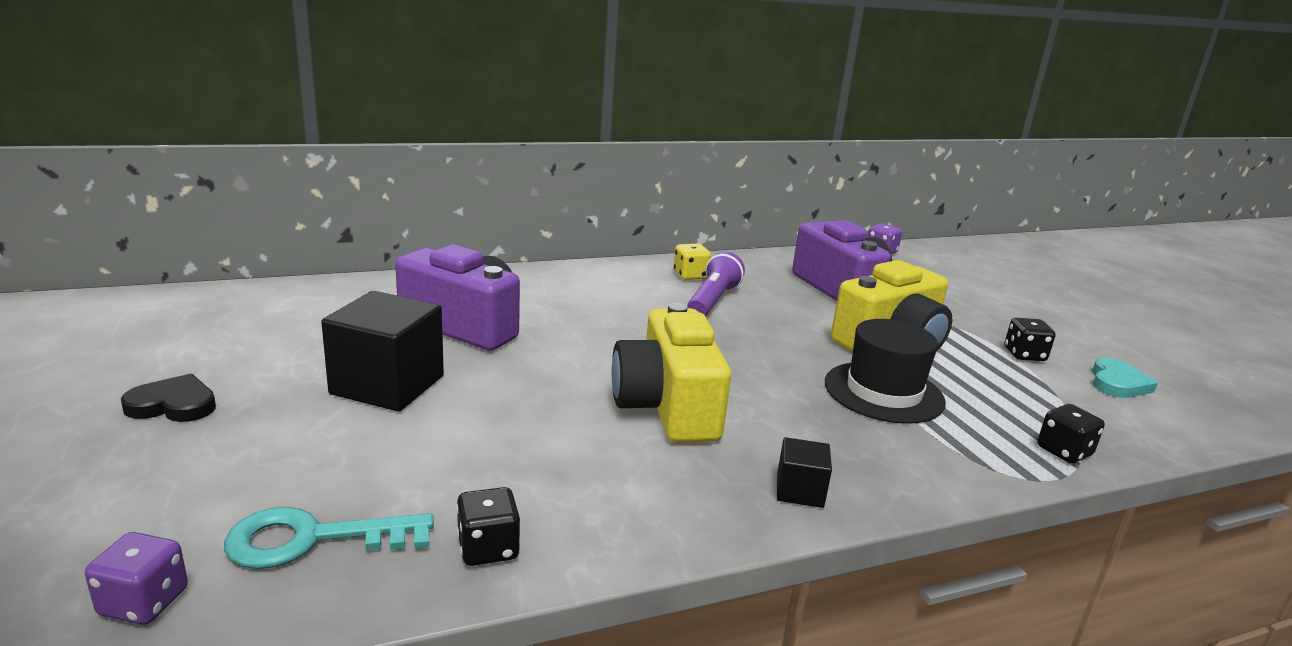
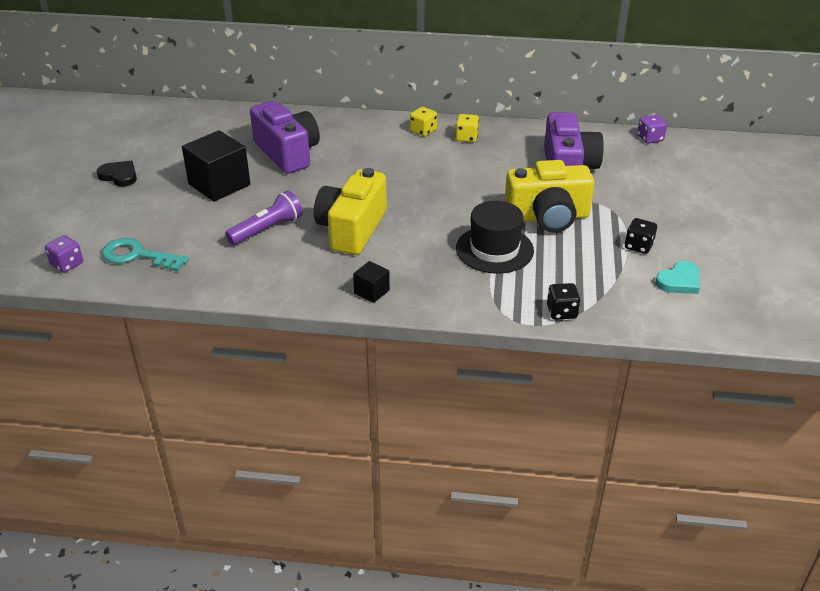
camera: 30 degrees right, 15 degrees up
(488, 548) = (202, 278): black dice -> none
(629, 275) = (423, 131): none -> yellow dice
(712, 301) = (459, 161): purple flashlight -> purple flashlight (267, 229)

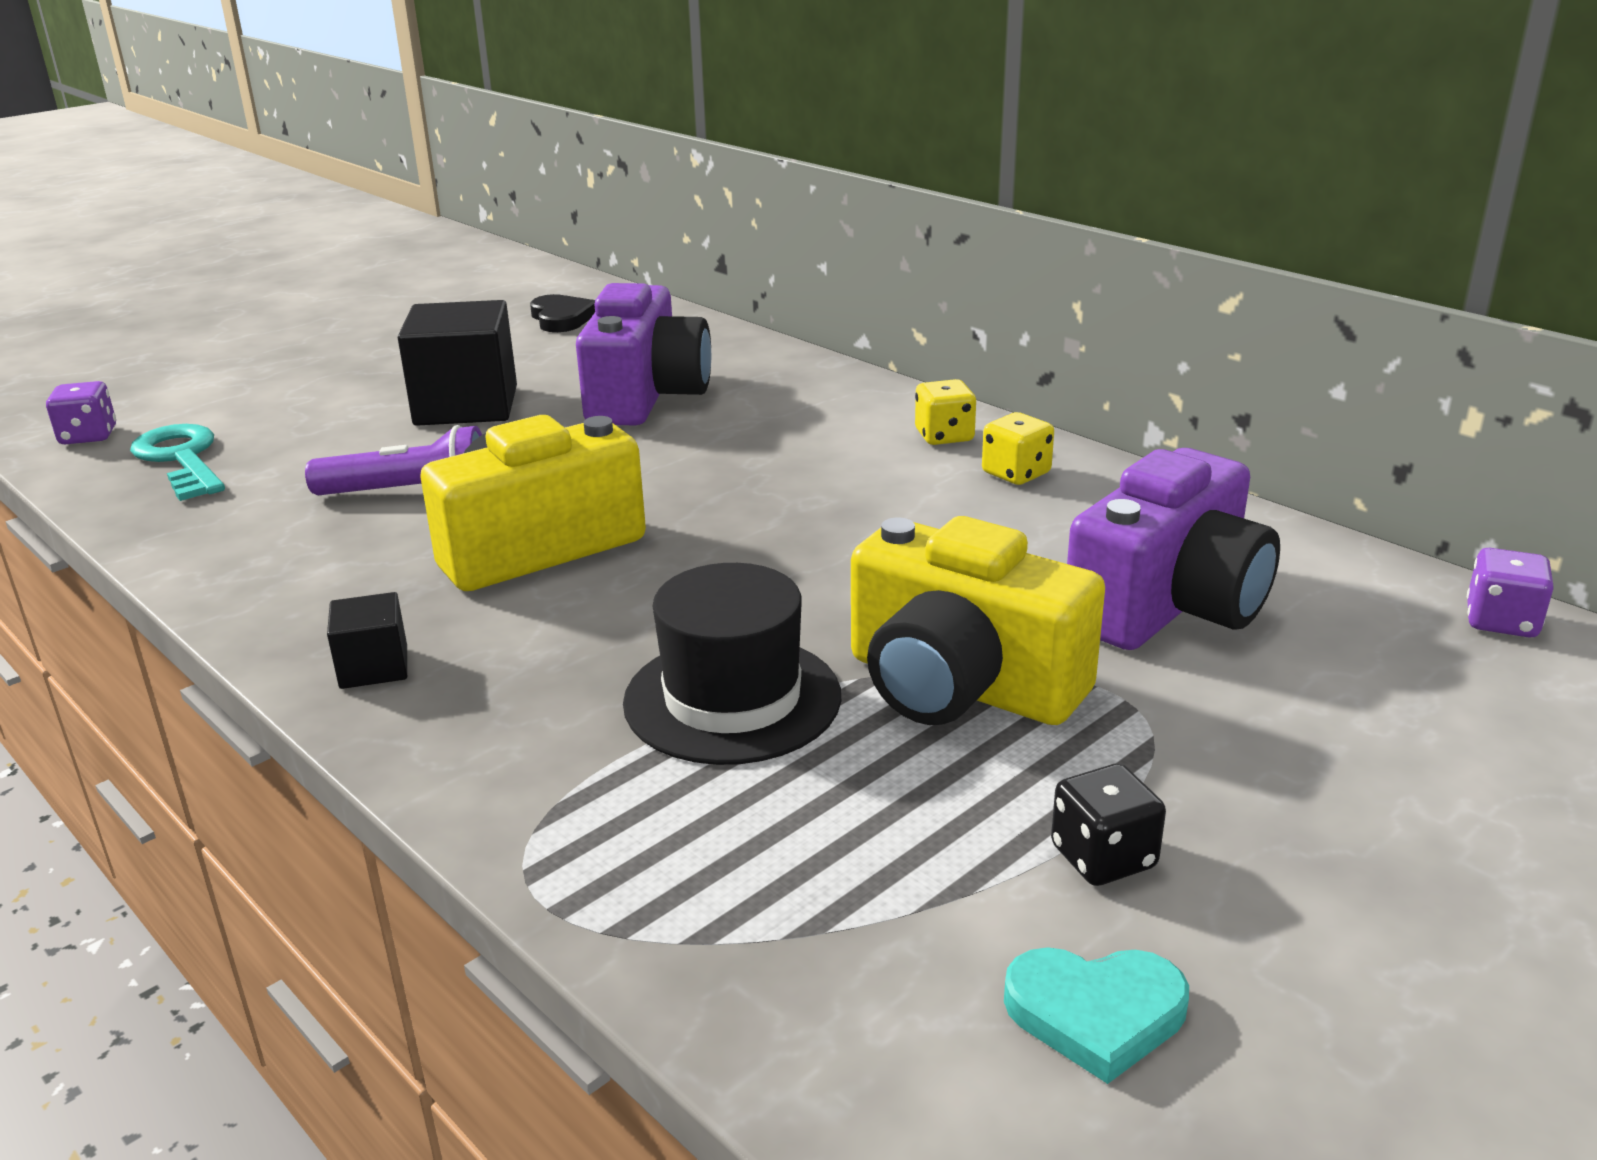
camera: 40 degrees right, 10 degrees down
(119, 176) = (365, 351): black heart -> black heart (562, 318)
(561, 312) = (655, 914): black dice -> none

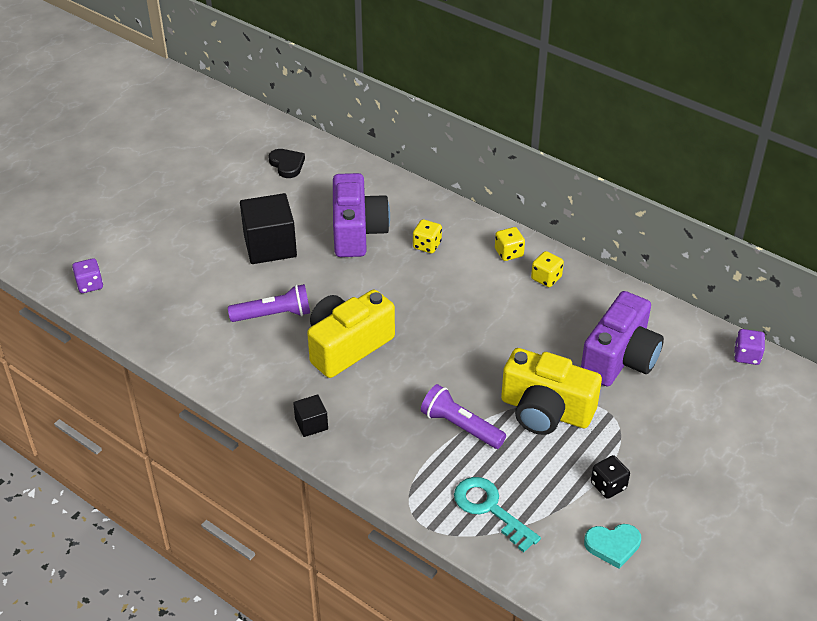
camera: 10 degrees left, 15 degrees up
(181, 459) = (149, 299): turquoise key -> turquoise key (490, 509)
(732, 699) = (460, 426): black hat -> purple flashlight
(776, 419) = (427, 245): none -> yellow dice

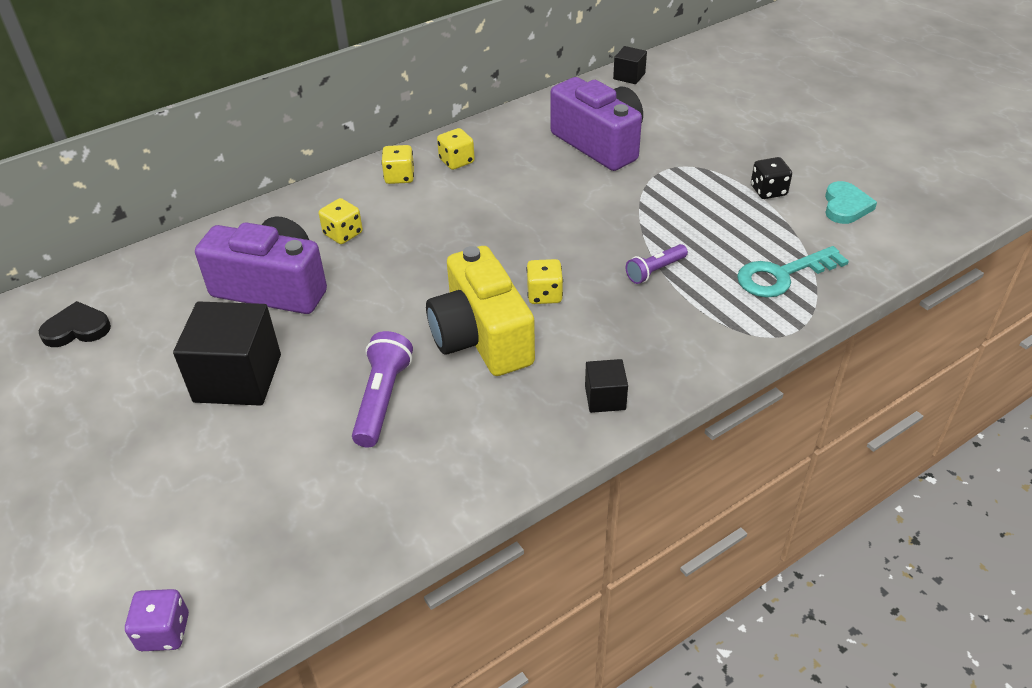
camera: 70 degrees left, 0 degrees up
(405, 368) = (544, 294): none -> yellow dice
(460, 426) = (655, 271): purple flashlight -> purple flashlight, size x0.64
(545, 411) = (654, 206): yellow camera -> none
(747, 356) = (629, 76): purple dice -> black cube

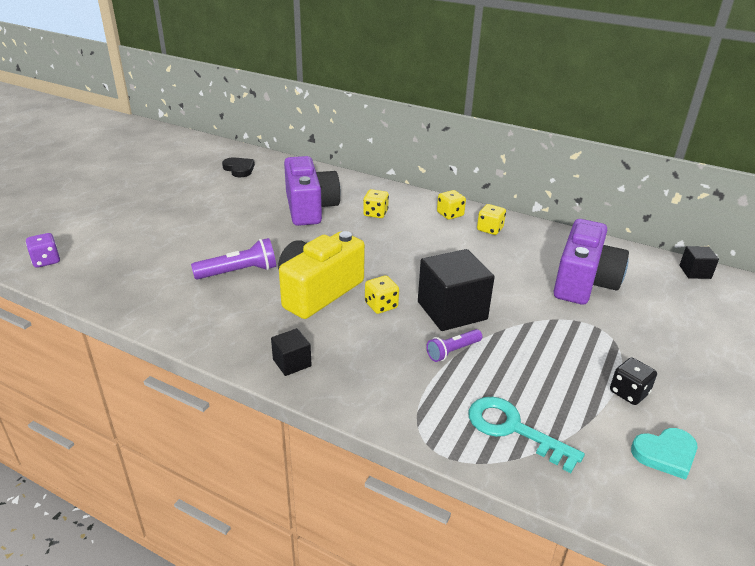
camera: 60 degrees right, 10 degrees down
(238, 378) = (229, 222): black cube -> black cube (452, 310)
(655, 271) = (453, 351): purple flashlight -> purple flashlight turned 60 degrees counterclockwise

